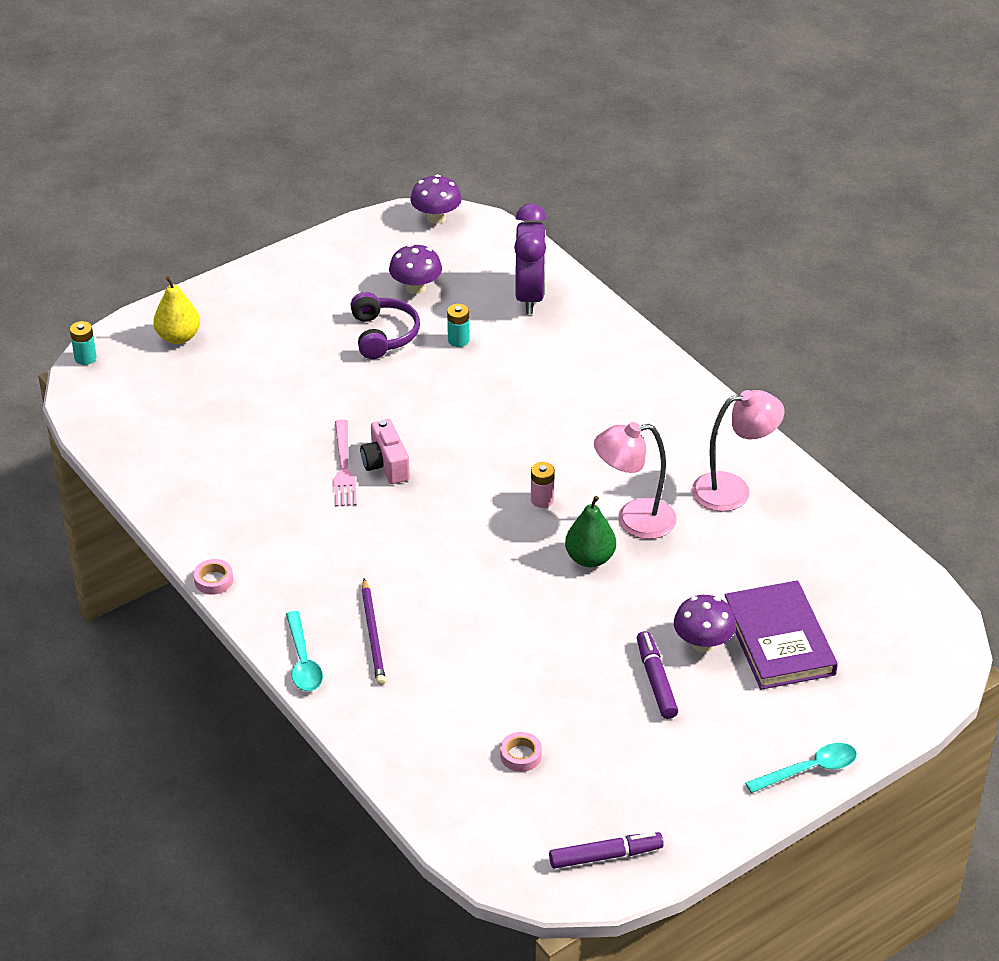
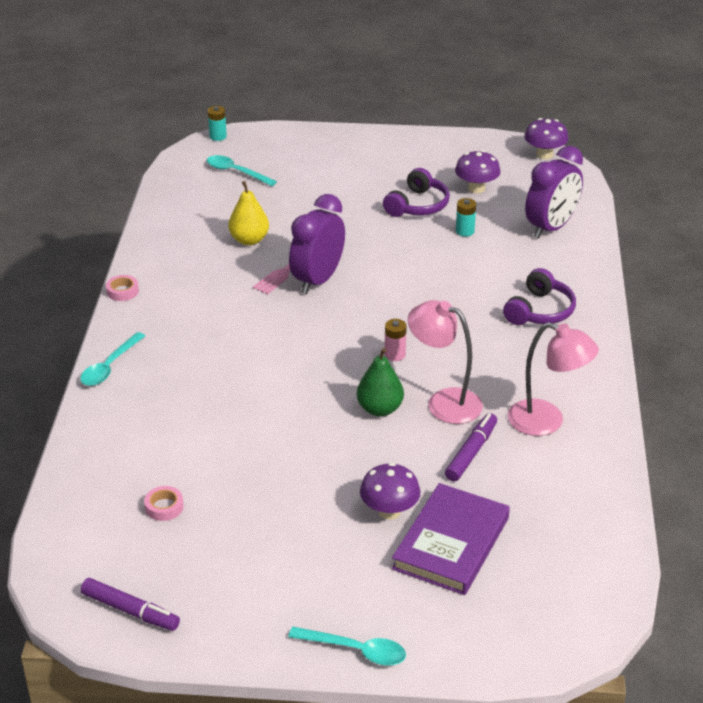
camera: 40 degrees right, 5 degrees down
(159, 390) = (236, 172): none -> turquoise spoon
(178, 337) = (287, 150): yellow pear -> yellow pear (249, 240)
(373, 634) = (173, 375): purple pencil -> none
(386, 465) = (317, 280): pink camera -> purple clock
(614, 387) = (540, 311): none -> purple headphones
(656, 681) = (321, 516): purple marker -> purple marker (471, 453)

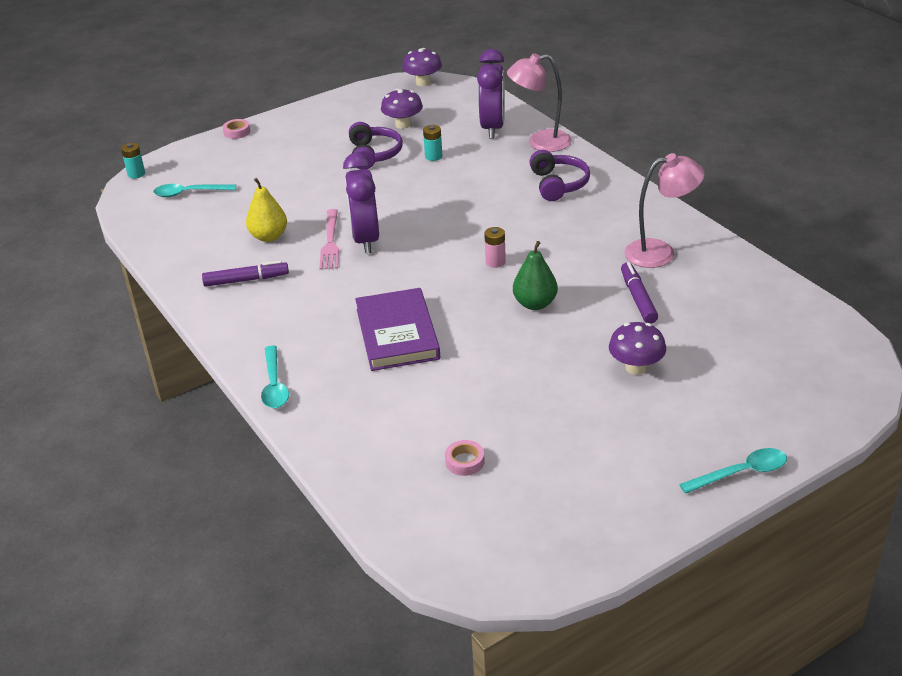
camera: 35 degrees left, 0 degrees up
(122, 291) = (207, 324): pink tape -> pink tape (237, 132)
(130, 610) = (542, 551): purple marker -> purple marker (246, 280)
(444, 402) = (574, 275): pink lamp -> pink lamp (540, 142)
(451, 543) = (706, 364): purple book -> purple book (397, 334)

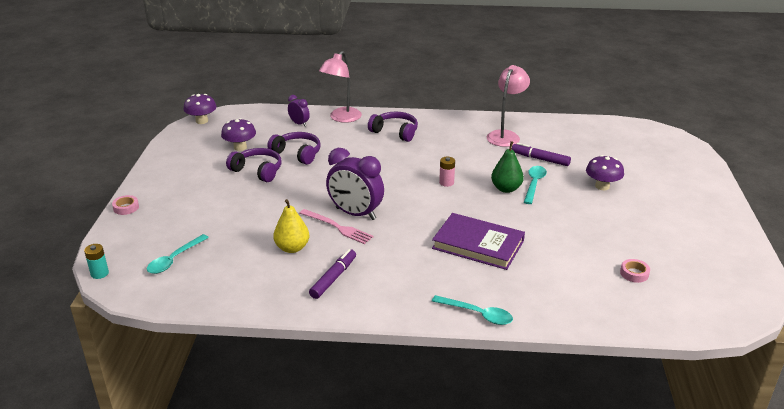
camera: 55 degrees left, 5 degrees down
(433, 156) = (297, 153): turquoise battery -> purple headphones
(493, 128) = (299, 124): purple clock -> purple clock, size x0.51
(741, 473) = (719, 198): turquoise spoon -> turquoise spoon (534, 184)

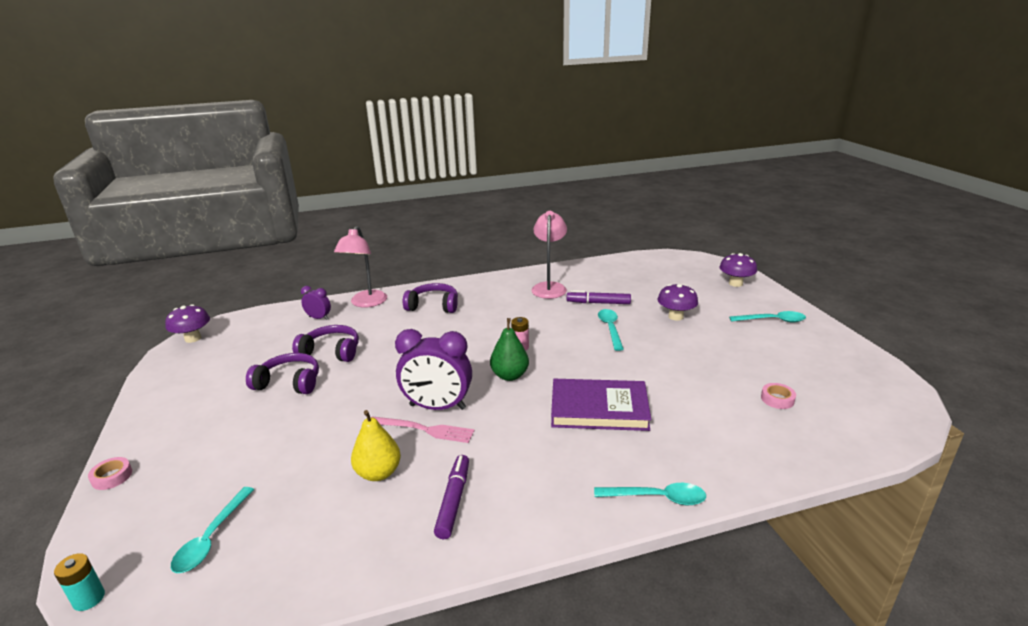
camera: 20 degrees left, 5 degrees down
(240, 147) = (255, 359): purple mushroom -> purple mushroom (735, 283)
(506, 189) = (586, 339): green pear -> green pear (510, 375)
(692, 210) = (772, 320): none -> turquoise spoon

